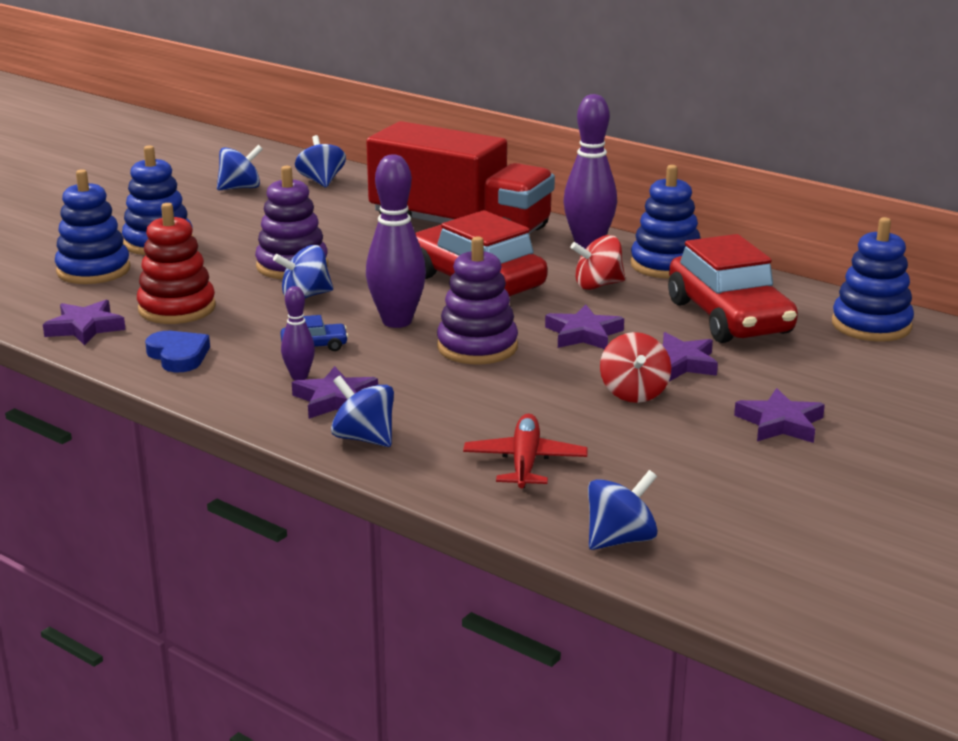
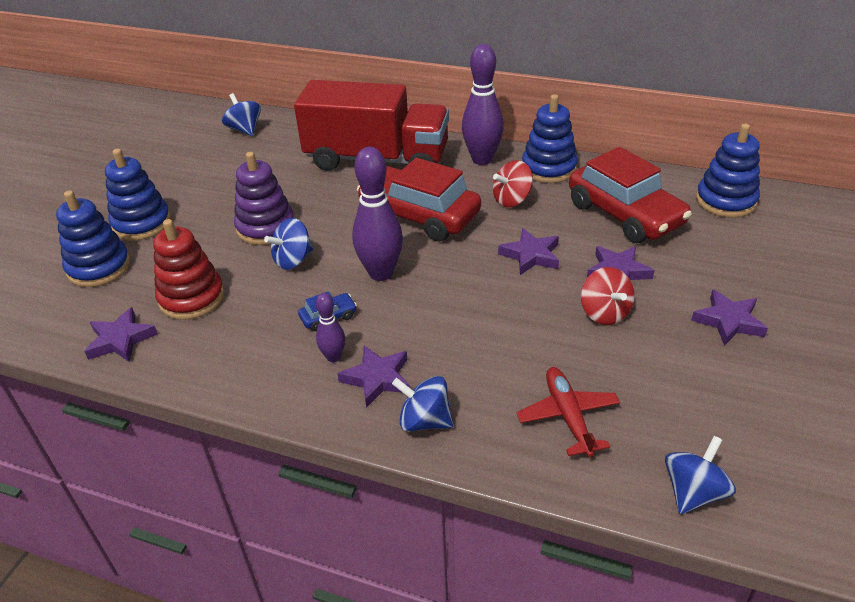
camera: 15 degrees left, 15 degrees up
(178, 356) = (218, 356): blue heart -> none
(240, 188) = (183, 148): blue spinning top -> none
(477, 347) = (459, 288): purple stacking toy -> none

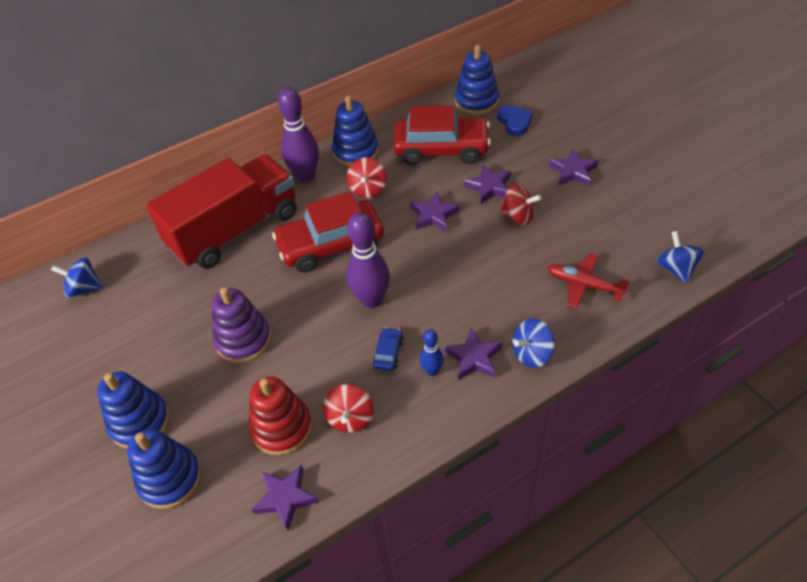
camera: 50 degrees left, 10 degrees up
(234, 333) = (350, 418): none -> red spinning top
(293, 260) = (303, 342): blue spinning top -> none
(333, 357) = (432, 371): purple bowling pin -> blue bowling pin
(737, 241) = (514, 122): none -> blue heart

